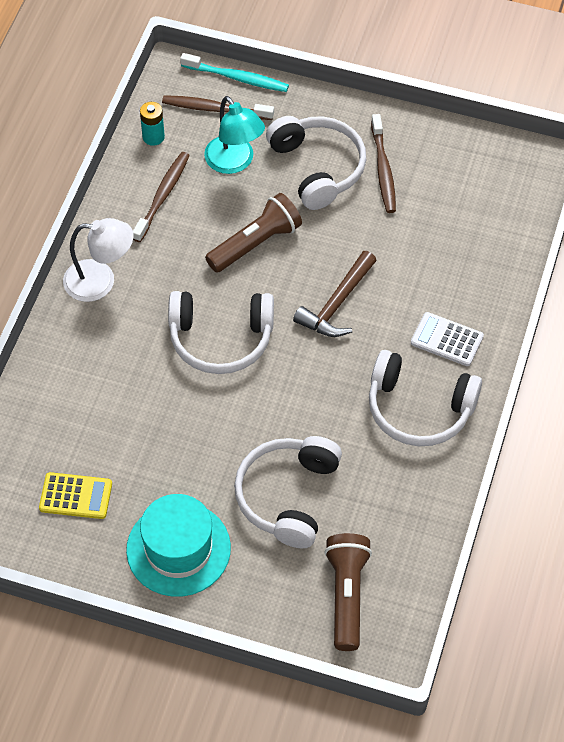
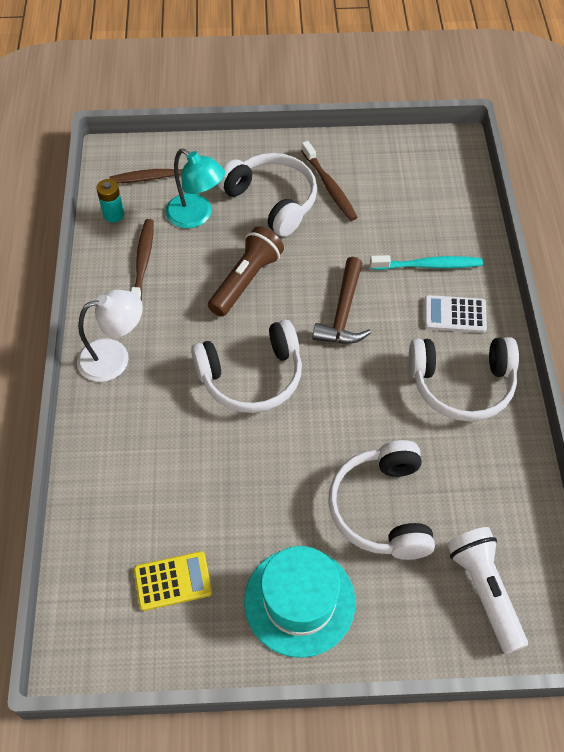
camera: 20 degrees left, 0 degrees up
(237, 78) = (169, 146): turquoise toothbrush -> turquoise toothbrush (428, 265)
(347, 595) = (485, 591): brown flashlight -> white flashlight

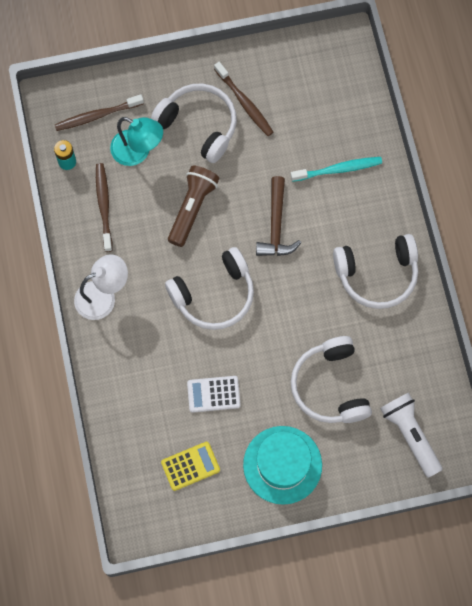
camera: 10 degrees left, 15 degrees up
(454, 314) = (365, 213): white calculator -> white calculator (213, 394)

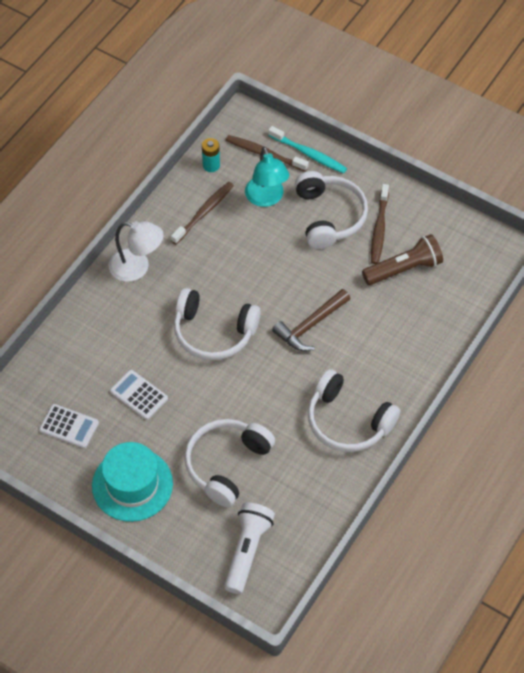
camera: 45 degrees right, 15 degrees down
(190, 466) = (69, 426): yellow calculator -> white calculator
(192, 208) = (263, 265): brown flashlight -> brown flashlight (404, 269)
(338, 169) = (399, 328): turquoise toothbrush -> turquoise toothbrush (309, 154)

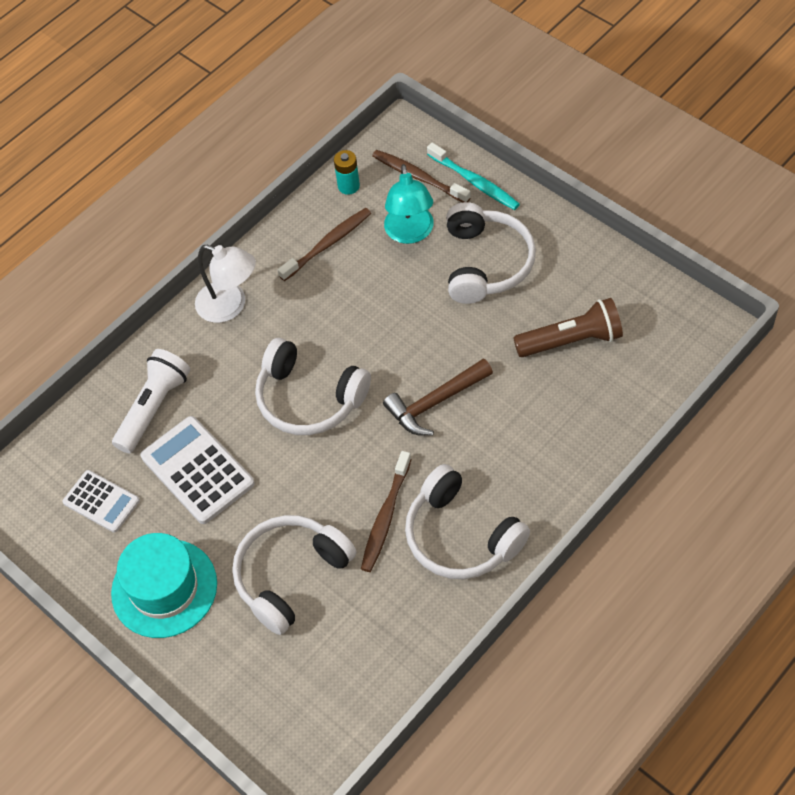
camera: 15 degrees right, 0 degrees up
(139, 395) = (197, 470): white calculator -> white calculator, size x1.59
(247, 551) = (294, 698): white flashlight -> white flashlight (154, 408)
(379, 229) = (548, 285): brown toothbrush -> brown toothbrush (385, 517)

